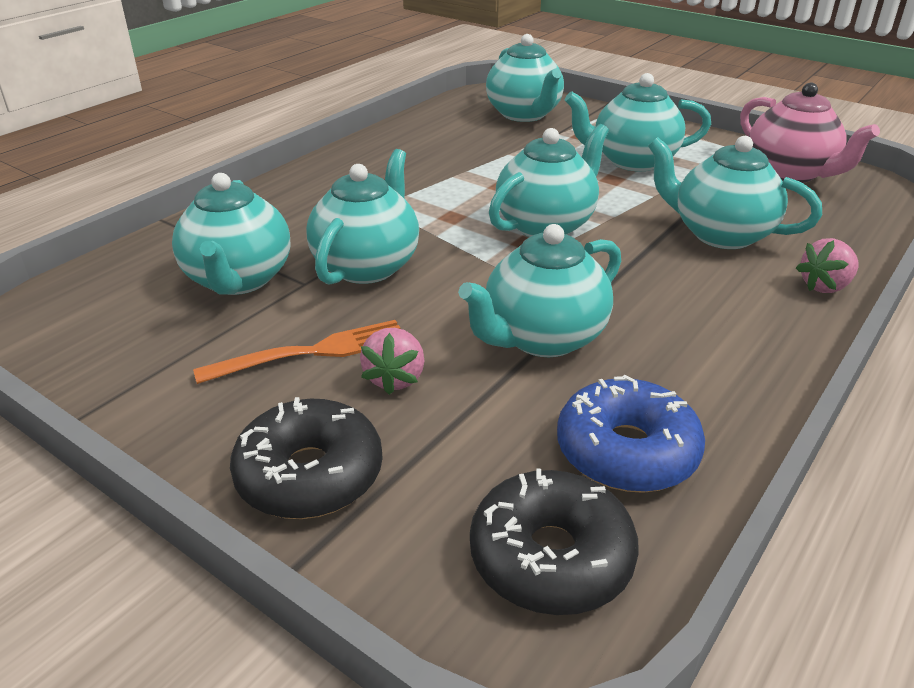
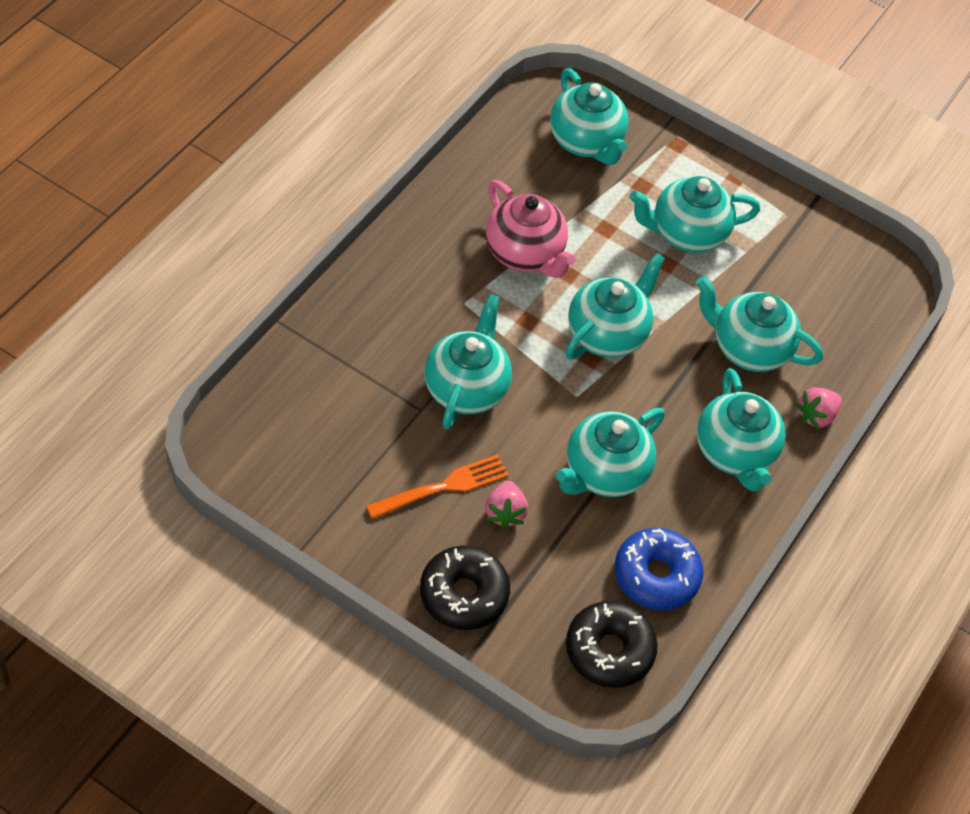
camera: 10 degrees left, 20 degrees up
(238, 280) = (368, 405): turquoise teapot -> turquoise teapot (734, 453)
(790, 173) = (825, 257): pink teapot -> pink teapot (525, 253)

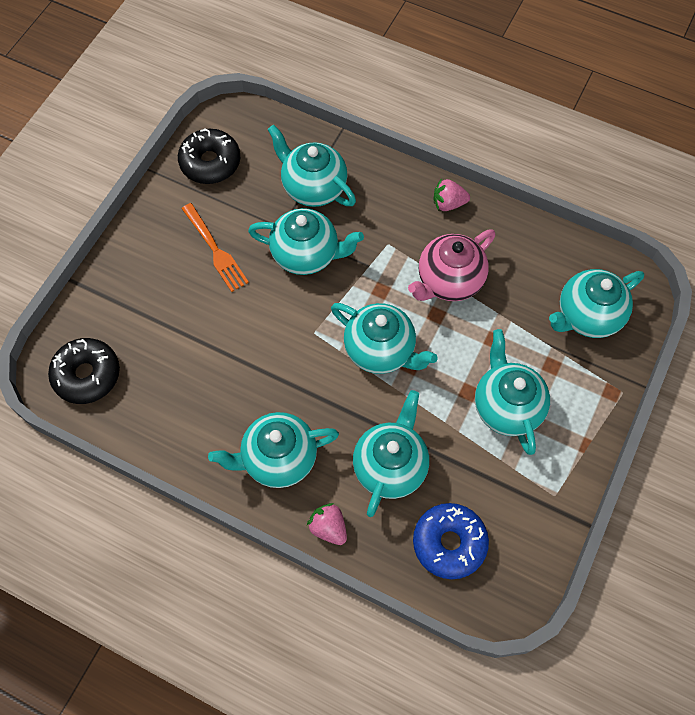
camera: 90 degrees right, 10 degrees up
(464, 594) = (126, 274): black donut -> black donut (210, 163)
(505, 512) = (198, 293): pink strawberry -> pink strawberry (448, 203)
(604, 472) = (244, 359): turquoise teapot -> turquoise teapot (313, 187)
(656, 576) = (154, 404): blue donut -> blue donut (449, 543)

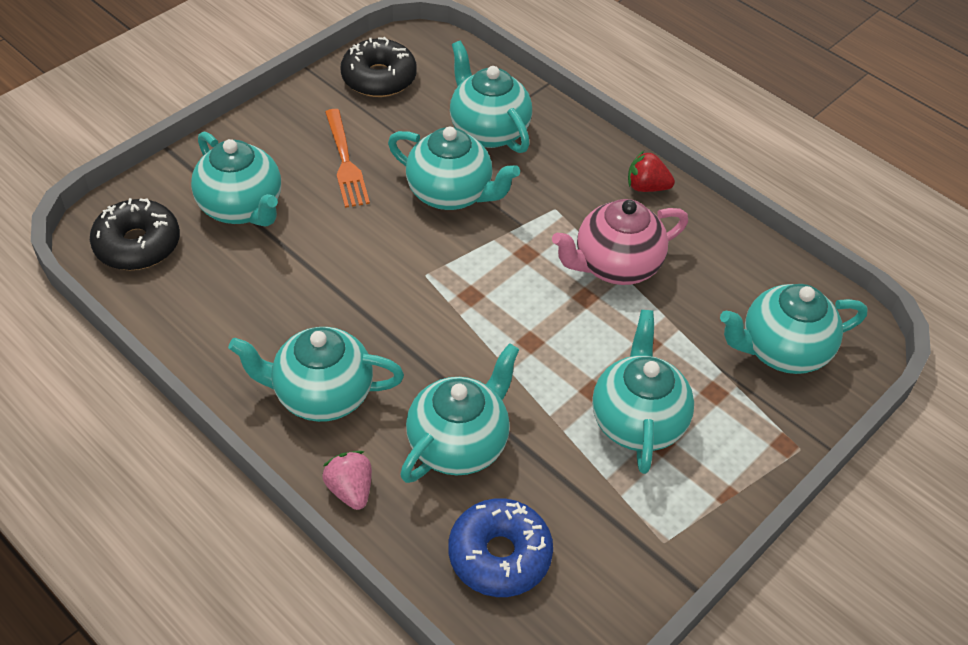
camera: 15 degrees right, 15 degrees down
(380, 350) = (499, 315): turquoise teapot -> turquoise teapot (242, 208)
(448, 203) = (646, 187): pink strawberry -> red strawberry

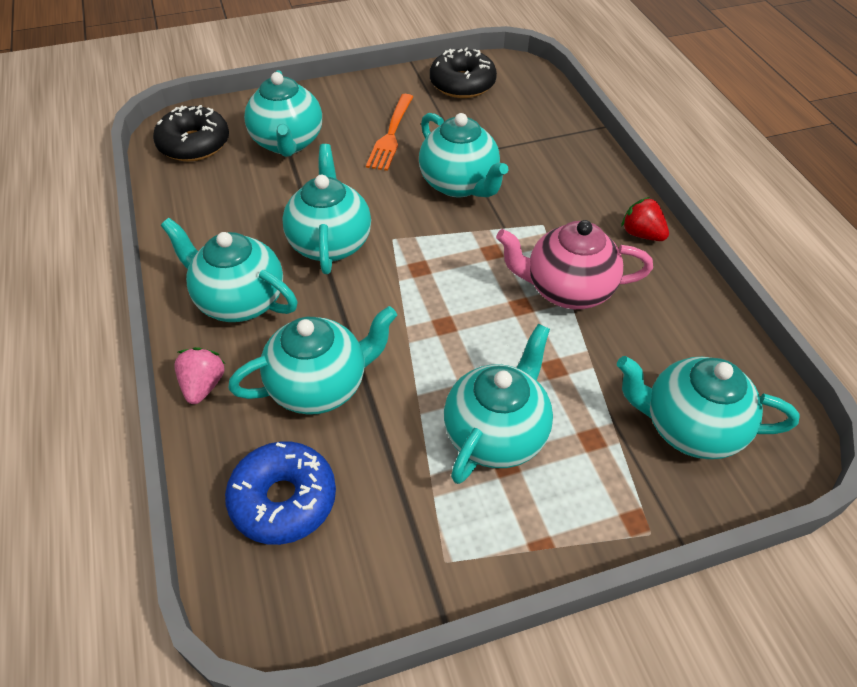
camera: 30 degrees right, 0 degrees up
(488, 130) = (526, 147): turquoise teapot -> turquoise teapot (330, 243)

